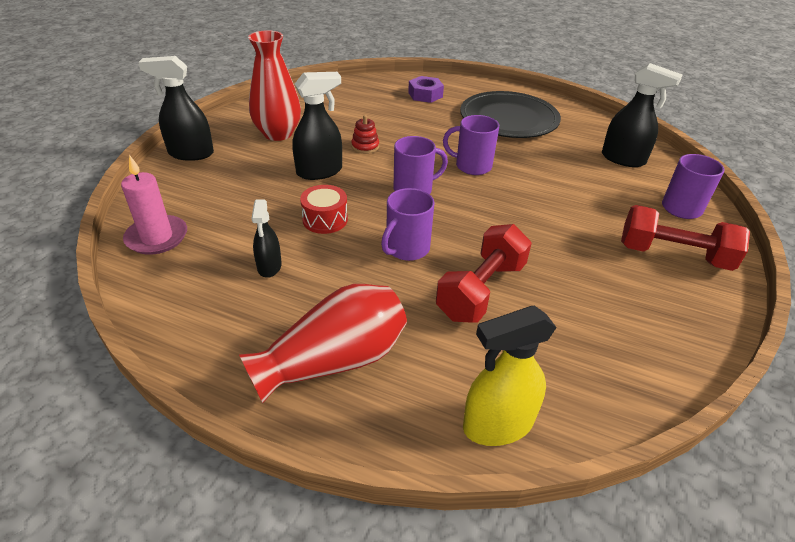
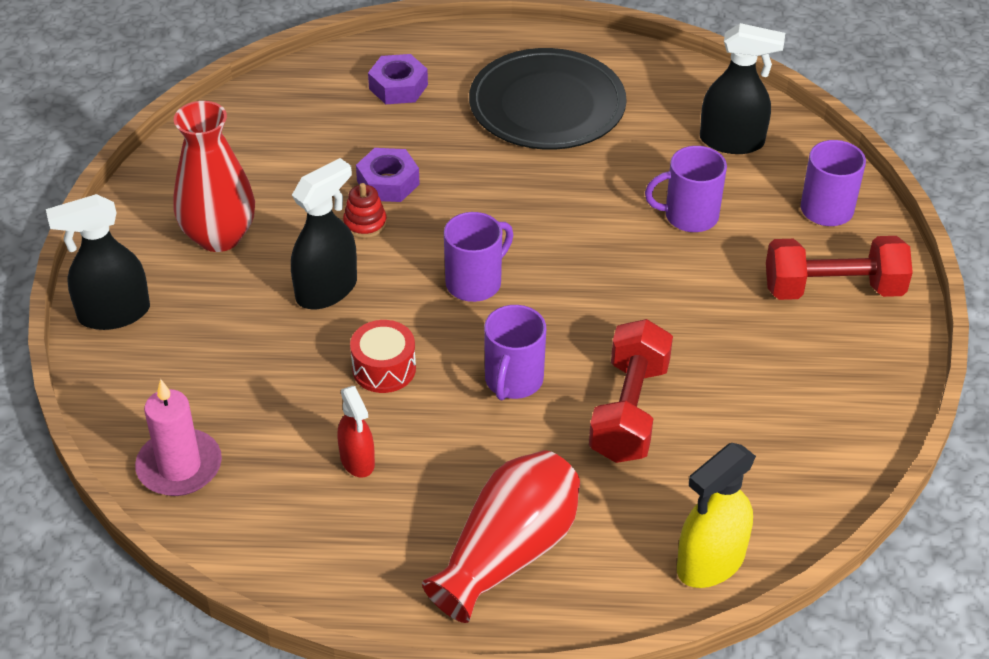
camera: 20 degrees left, 5 degrees up
(269, 267) = (357, 461): black spray bottle -> red spray bottle
(391, 132) = (388, 182): none -> purple nut
(472, 166) = (534, 216): purple mug -> purple mug (689, 216)

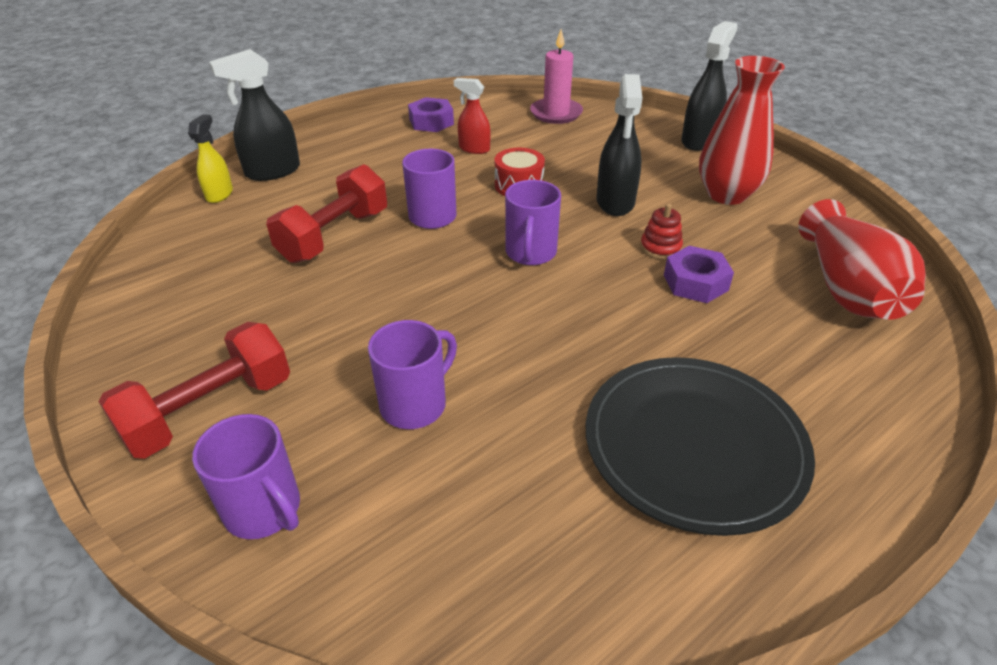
camera: 140 degrees right, 5 degrees down
(398, 87) = (839, 369): purple nut -> purple nut (431, 122)
(508, 553) = (347, 153): red vase -> red vase (847, 289)
(629, 411) = (334, 236): red dumbbell -> red dumbbell turned 60 degrees clockwise
(710, 563) = (219, 194): yellow spray bottle -> yellow spray bottle, size x0.63
(732, 141) = (447, 539): black spray bottle -> black spray bottle (272, 171)

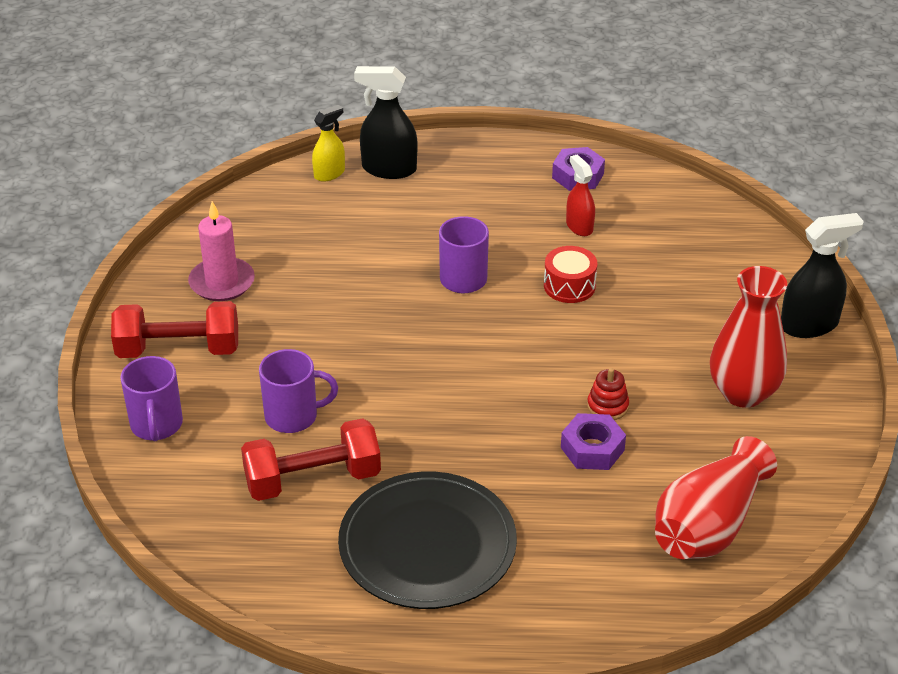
camera: 40 degrees right, 0 degrees up
(334, 236) = (373, 258): red dumbbell -> red dumbbell (313, 479)
(530, 253) = (498, 353): purple mug -> none
(556, 113) = (709, 222): pink candle -> pink candle (222, 282)
(615, 202) = (630, 346): black spray bottle -> none

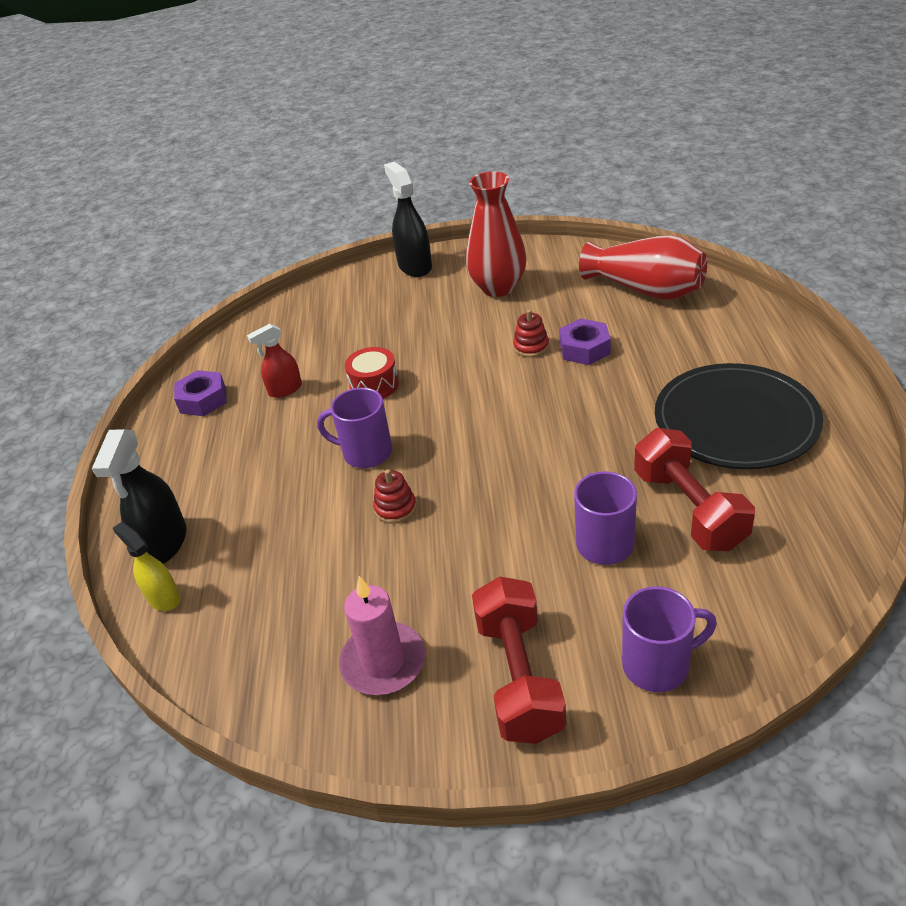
camera: 90 degrees left, 0 degrees up
(383, 294) = (395, 508): none -> red stacking toy

